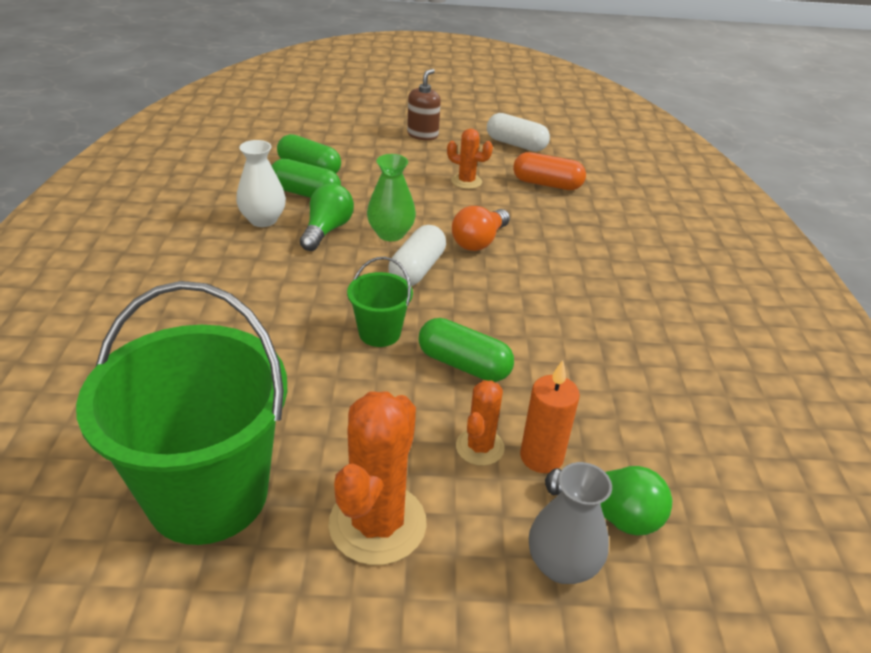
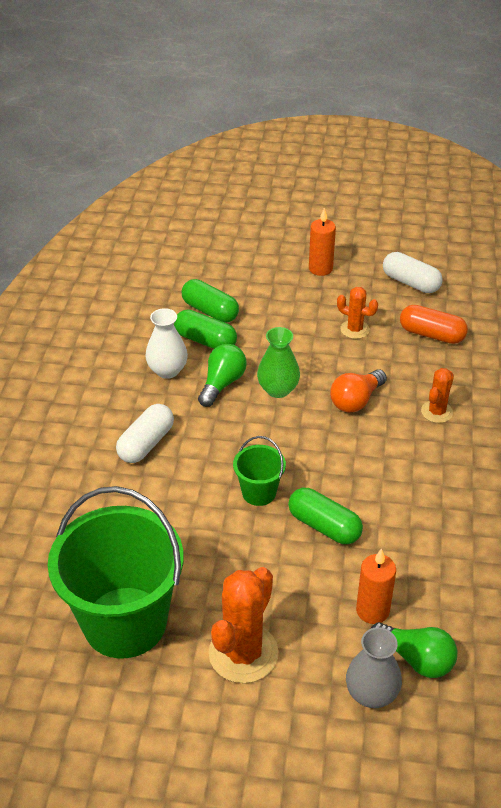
camera: 10 degrees right, 5 degrees up
(417, 269) = (297, 429): white capsule -> white capsule (146, 443)
(422, 135) = (320, 269): brown soap dispenser -> orange candle
(480, 447) = (326, 599): orange cactus -> orange cactus (436, 412)

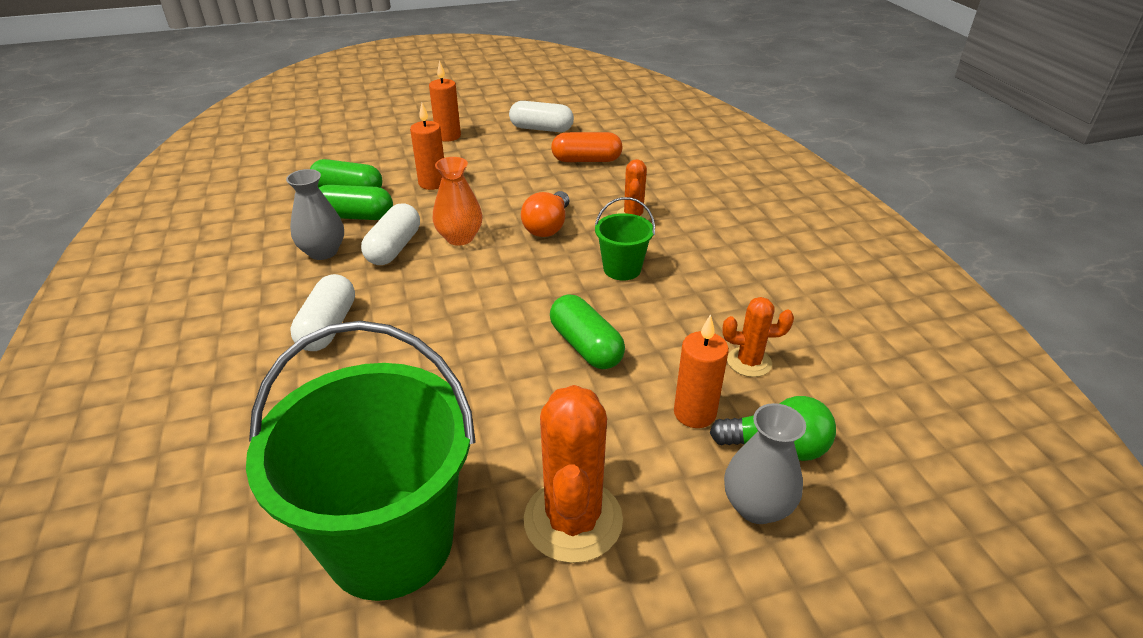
camera: 25 degrees left, 5 degrees down
(167, 370) = (323, 252): white vase -> grey vase
(222, 384) = (394, 248): green light bulb -> white capsule
(259, 492) = (492, 336): green bucket -> green bucket (622, 269)
(278, 389) = (460, 238): green vase -> orange vase
(282, 322) = (432, 183): none -> orange candle
(324, 526) = (586, 346): green capsule -> green capsule turned 45 degrees clockwise
(354, 329) = (510, 172): orange cactus -> orange cactus (749, 362)

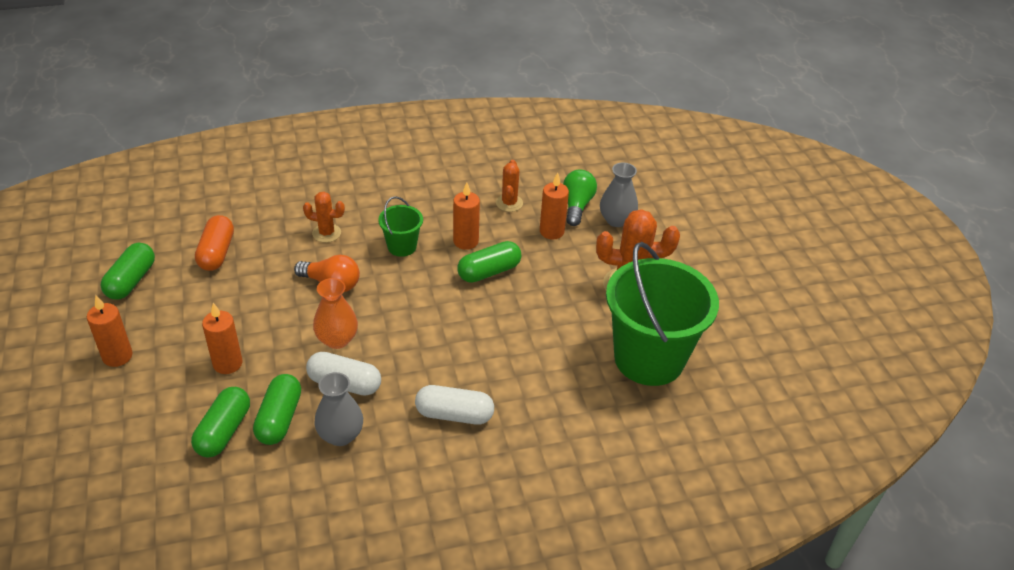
camera: 90 degrees left, 5 degrees up
(541, 129) = (131, 281): white capsule -> green capsule
(645, 321) = (466, 241): none -> orange candle

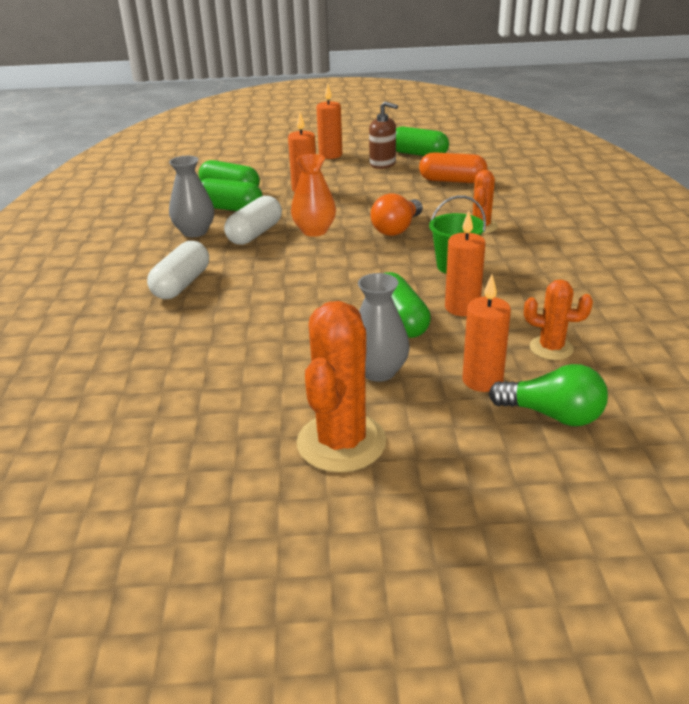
camera: 105 degrees right, 10 degrees down
(157, 307) = (383, 164): none -> brown soap dispenser
(616, 220) = (514, 456): grey vase -> grey vase (378, 371)
(649, 358) = (183, 436): green bucket -> none

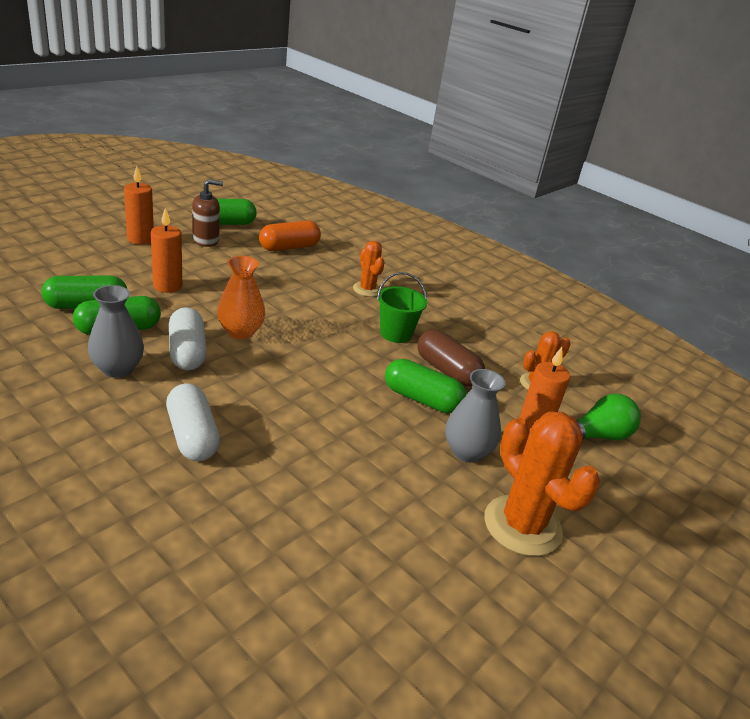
camera: 50 degrees left, 0 degrees up
(397, 229) = (308, 309): orange light bulb -> none
(462, 308) = (447, 370): orange candle -> brown capsule

